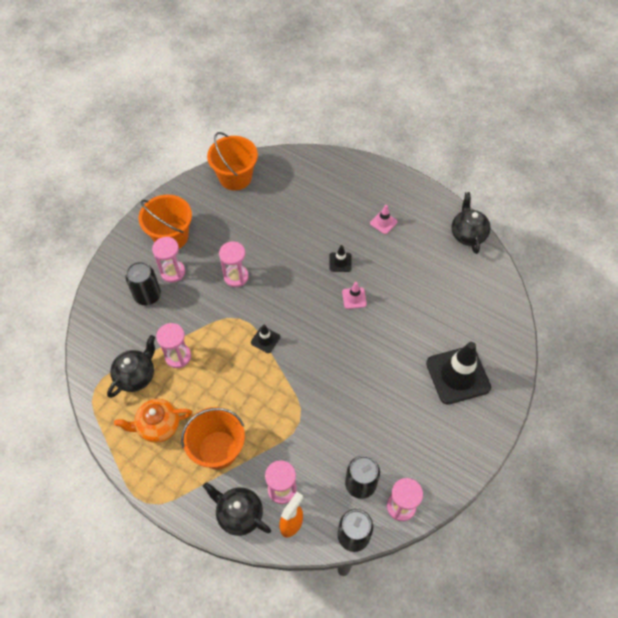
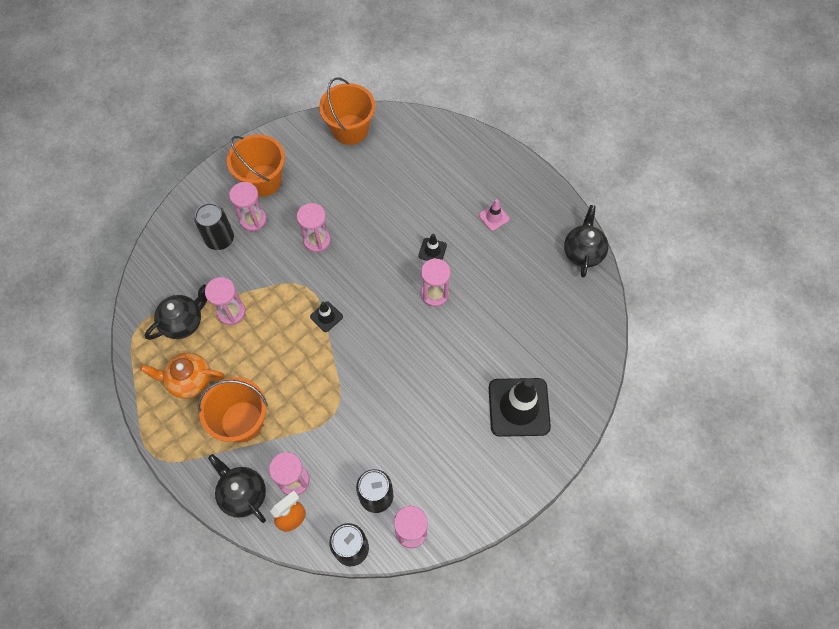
camera: 15 degrees right, 5 degrees up
(354, 298) = (434, 294): pink traffic cone -> pink hourglass

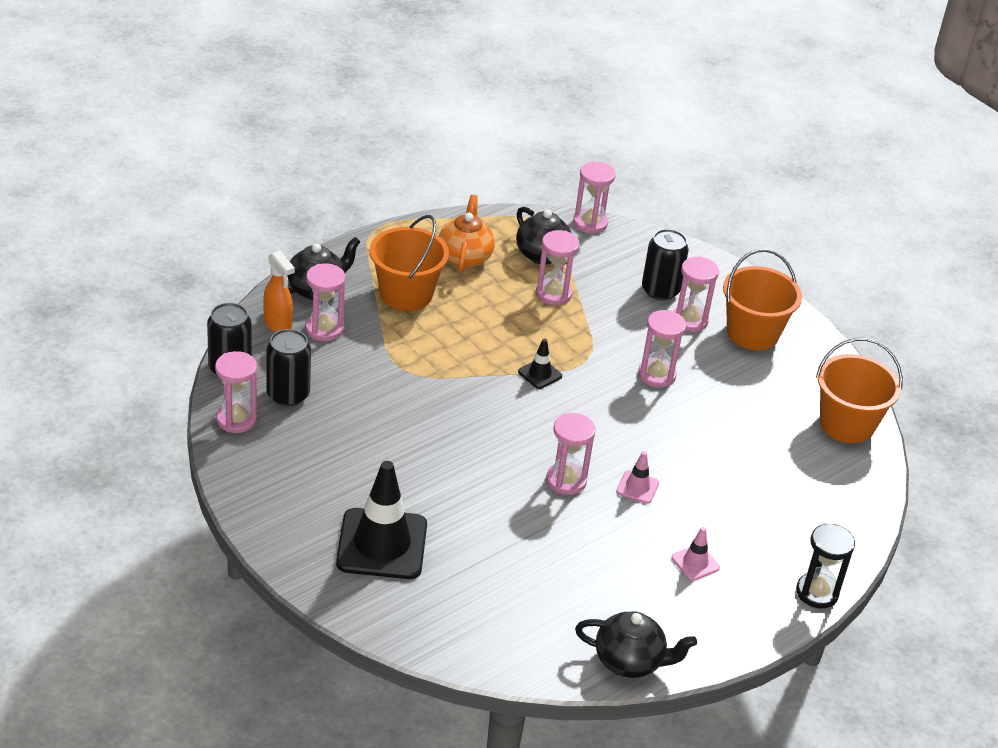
camera: 90 degrees right, 25 degrees down
(138, 290) = (590, 223): none -> pink hourglass
(432, 251) = (637, 487): black traffic cone -> pink traffic cone
(503, 153) = (817, 592): none -> black hourglass

